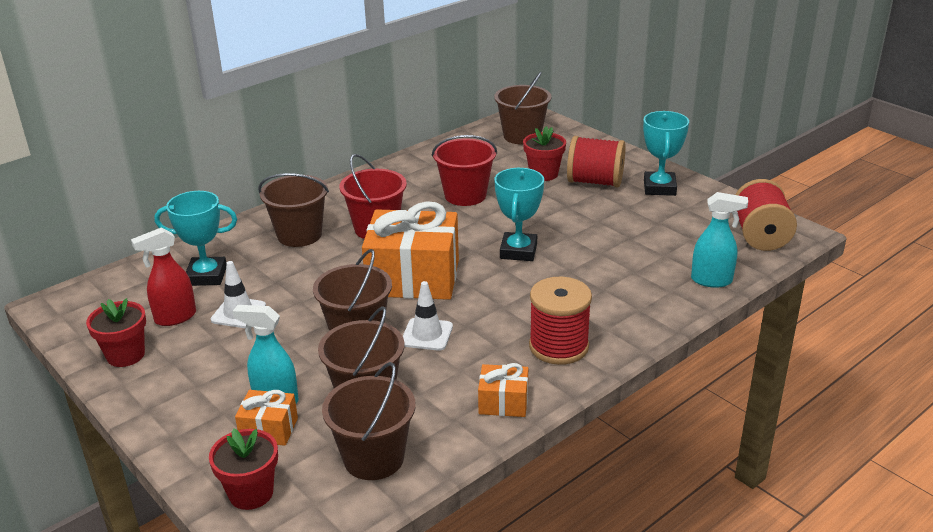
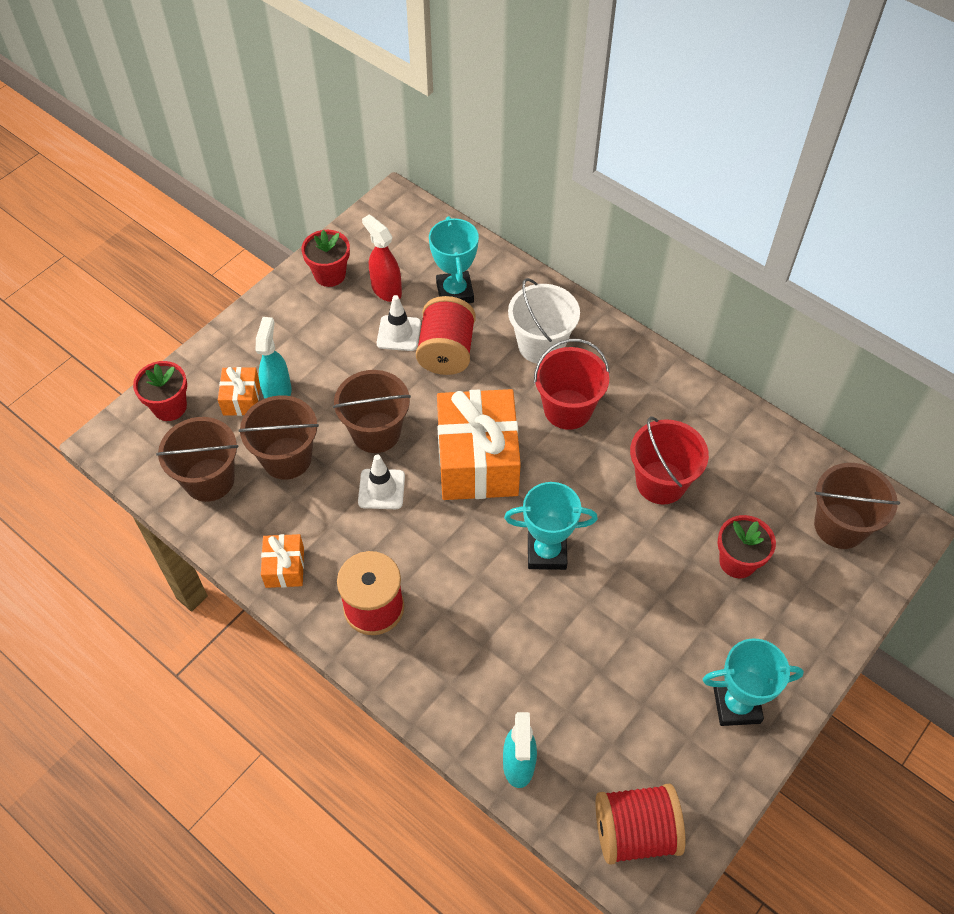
camera: 80 degrees right, 25 degrees up
(299, 235) = (541, 345): brown bucket -> white bucket
(595, 182) = (732, 624): red spool -> red spool (446, 352)

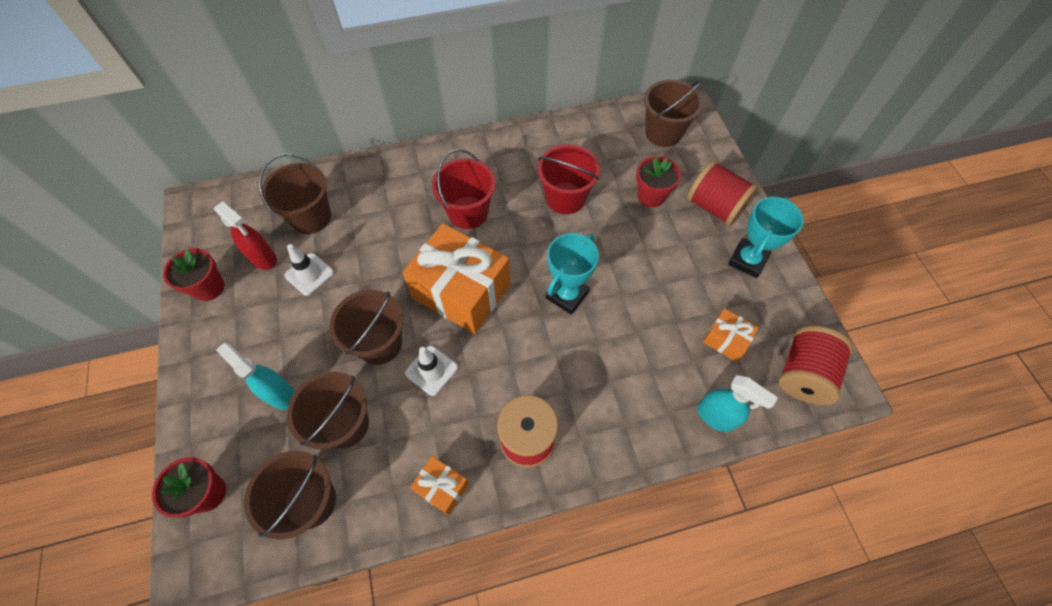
camera: 55 degrees left, 5 degrees up
(241, 399) = (257, 426): orange gift -> orange gift (725, 340)
(386, 290) = (263, 258): red spray bottle -> red spray bottle turned 135 degrees counterclockwise
(446, 352) = (355, 254): red spool -> red spool (714, 207)
(455, 292) = (311, 217): turquoise trophy -> brown bucket
(541, 345) = (404, 195): white bucket -> none

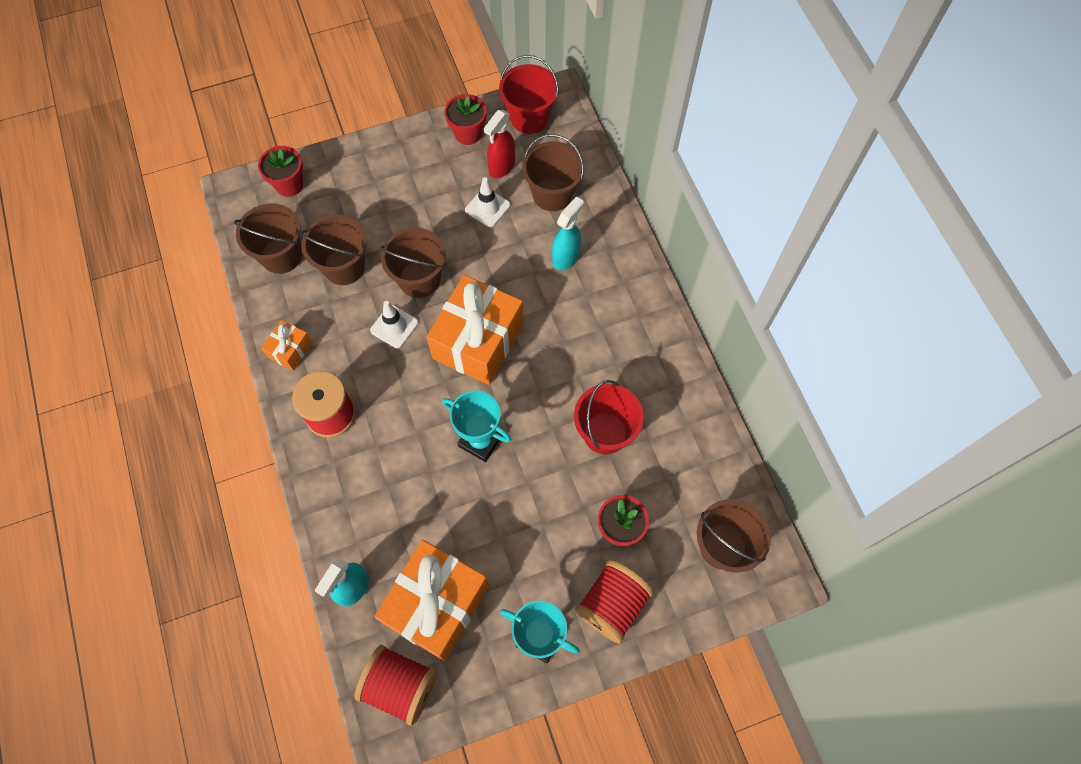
camera: 85 degrees right, 5 degrees up
(279, 394) = (370, 212): turquoise spray bottle -> turquoise spray bottle (566, 257)
(468, 212) = (574, 335): red bucket -> red bucket (529, 118)
(725, 340) = (437, 605): orange gift -> orange gift, size x2.15

